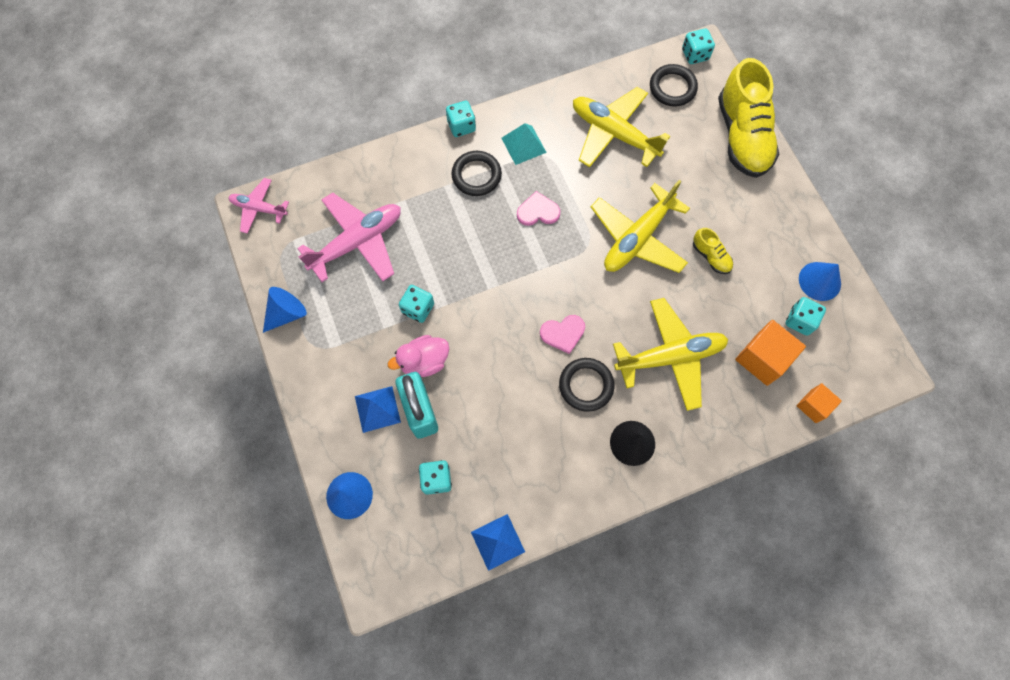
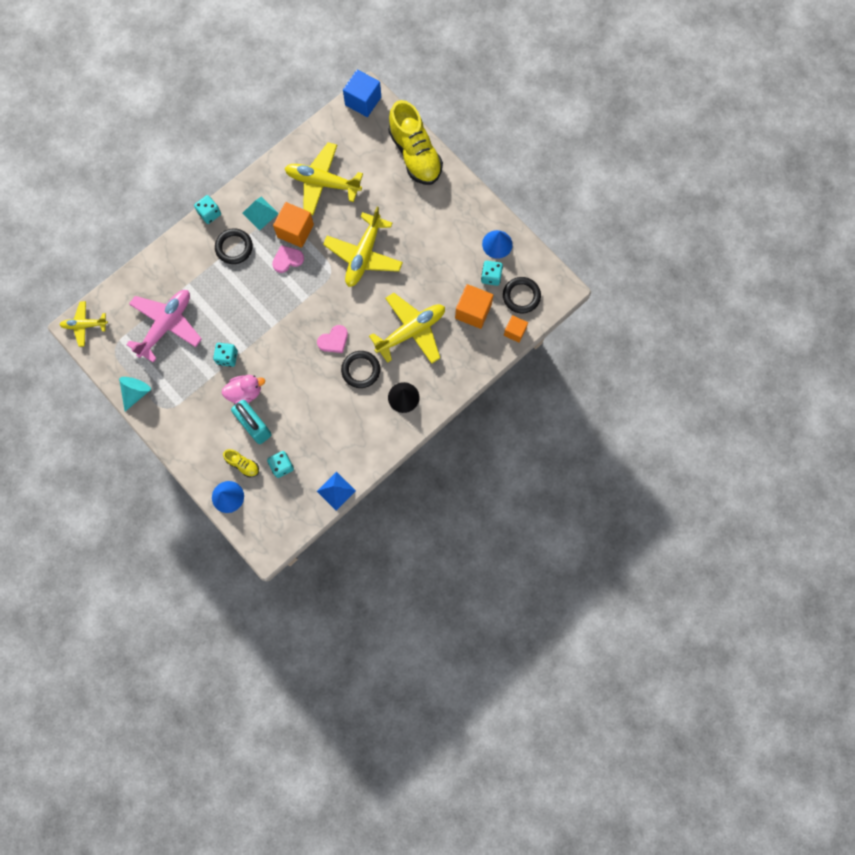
camera: 20 degrees left, 5 degrees up
(259, 208) = (85, 325): pink plane -> yellow plane
(287, 313) = (136, 392): blue cone -> turquoise cone
(377, 409) = (225, 435): blue pyramid -> none
(424, 362) = (245, 392): pink duck -> pink duck turned 150 degrees counterclockwise
(560, 180) = (295, 231): none -> orange cube
(672, 88) = (354, 133): black ring -> black ring (521, 296)
(695, 55) = (363, 101): turquoise dice -> blue cube
(710, 256) = (418, 251): yellow shoe -> yellow shoe (243, 464)

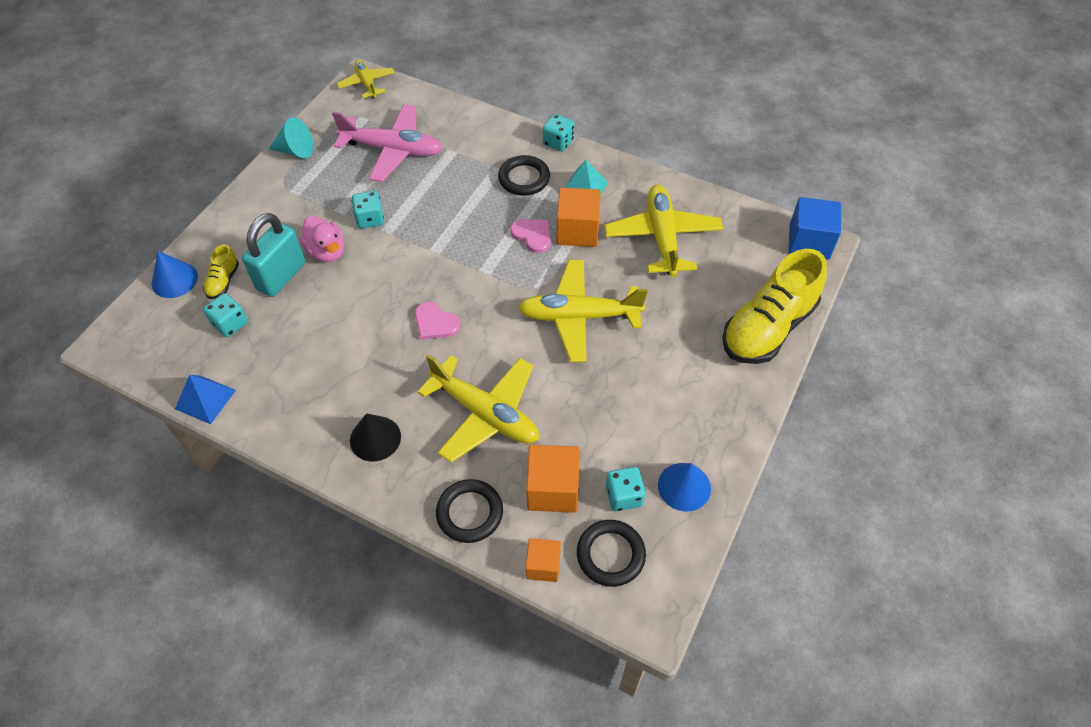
camera: 70 degrees right, 20 degrees down
(361, 370) = (401, 369): black ring -> black ring (470, 513)

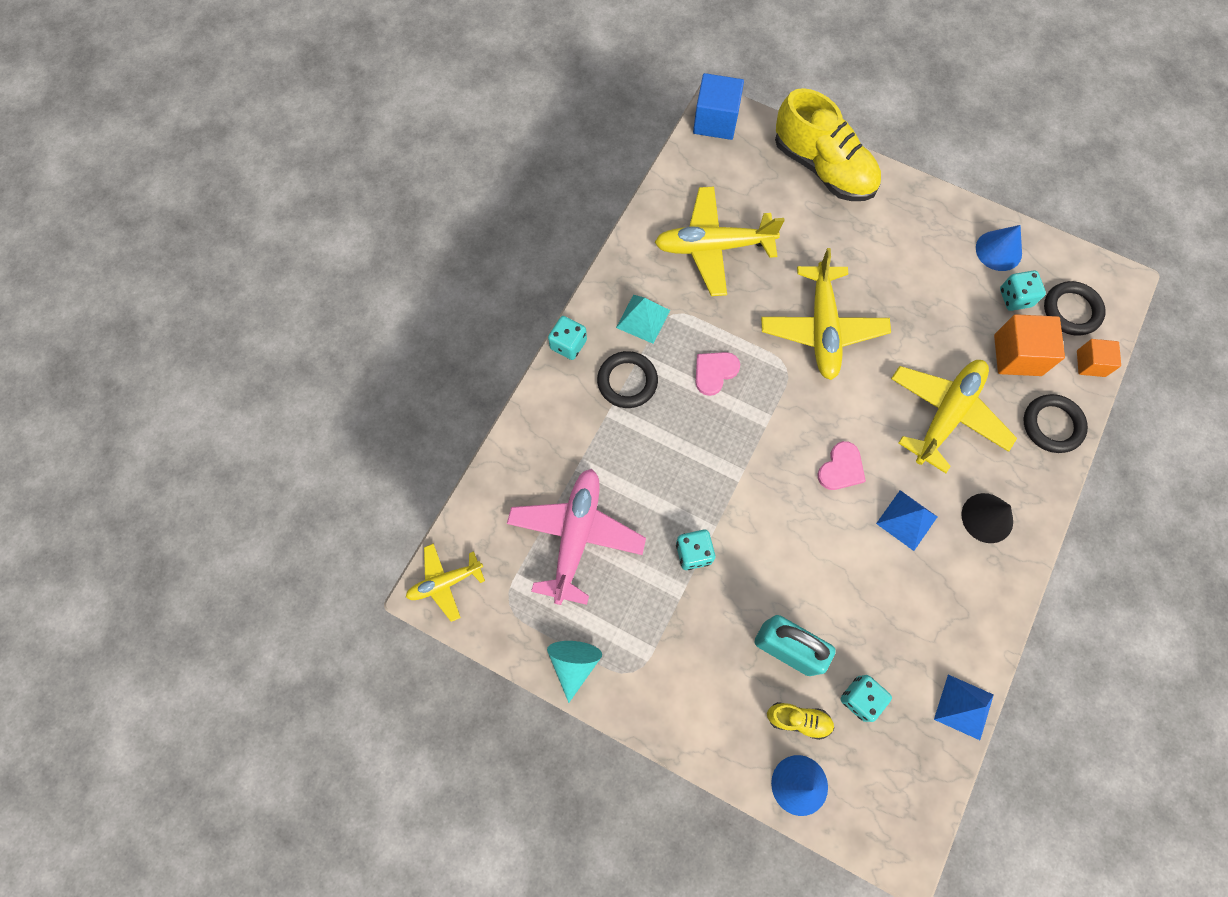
camera: 90 degrees left, 15 degrees up
(327, 252) = (746, 599): pink duck -> none
(380, 370) = (906, 520): none -> blue pyramid
(577, 231) = (706, 327): orange cube -> none

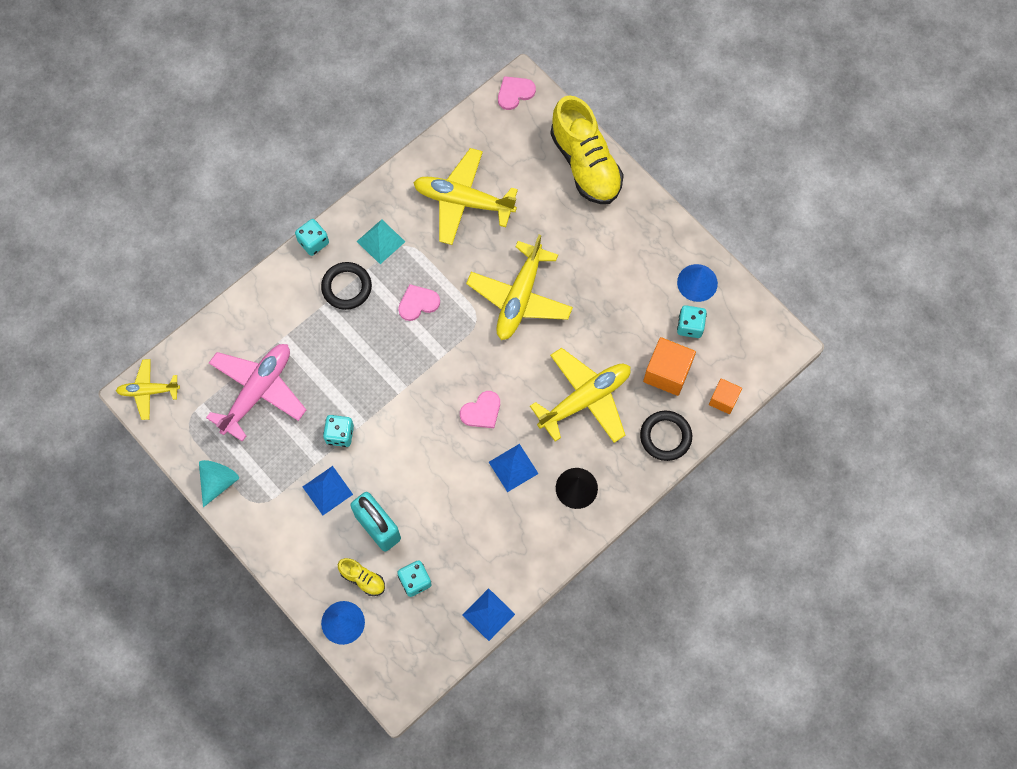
camera: 20 degrees right, 0 degrees up
(708, 625) = (327, 490): none -> blue pyramid
(715, 121) = (515, 93): blue cube -> pink heart
(1071, 310) = (731, 352): black ring -> none

